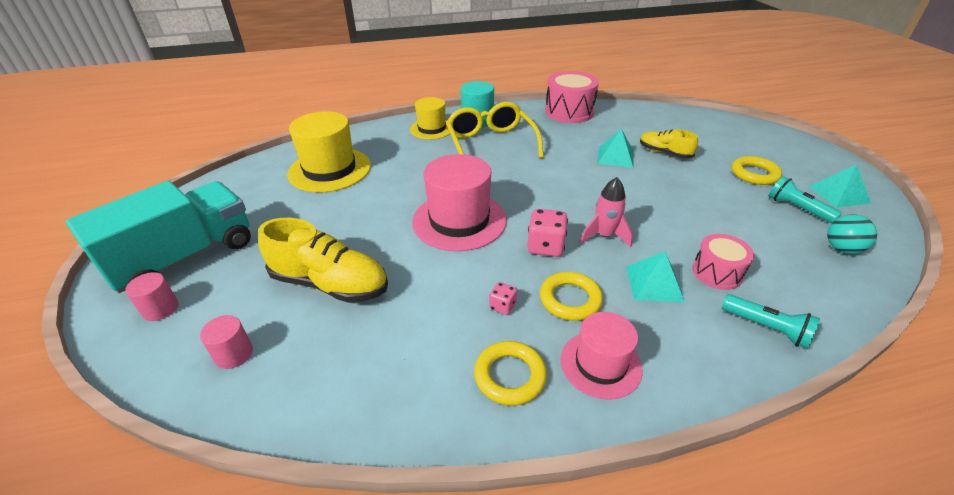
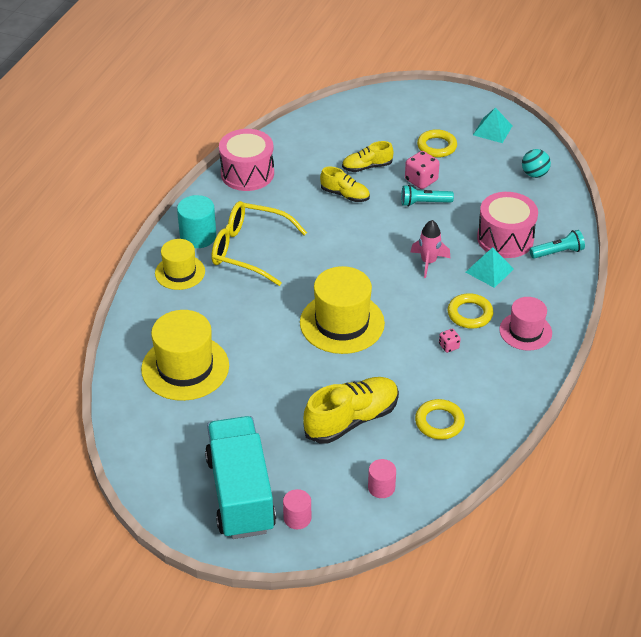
camera: 55 degrees left, 5 degrees up
(459, 220) = (342, 323): pink hat -> yellow hat
(510, 376) = (503, 371): yellow ring -> yellow ring (439, 422)
(545, 247) = (413, 296): pink dice -> pink dice (421, 180)
(615, 157) = (345, 195): turquoise pyramid -> yellow shoe
(717, 273) = (505, 238): pink drum -> pink drum, size x1.63
(797, 208) = (487, 159): turquoise flashlight -> turquoise flashlight (424, 203)

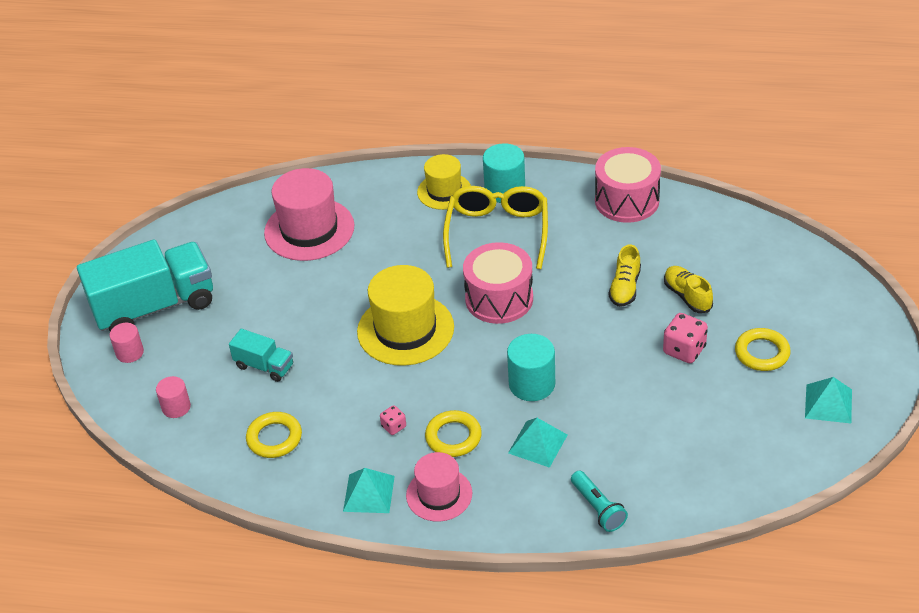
camera: 80 degrees right, 0 degrees up
(185, 367) = (309, 229): yellow hat -> pink hat
(351, 419) = (264, 366): yellow shoe -> turquoise truck
(424, 203) = (641, 361): turquoise flashlight -> none
(428, 262) = (532, 384): pink rocket -> turquoise cylinder
(505, 238) = (604, 450): pink drum -> pink drum (499, 299)
(514, 371) = (368, 493): none -> turquoise pyramid
(534, 174) = (752, 462): turquoise ball -> none

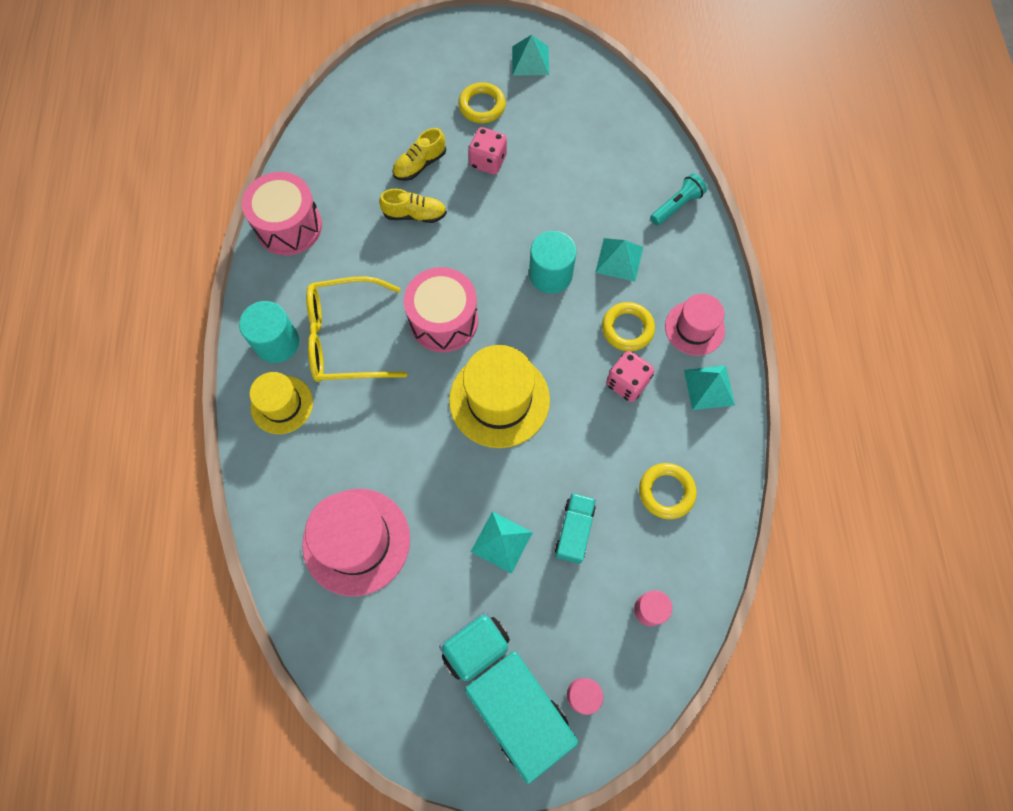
camera: 105 degrees left, 25 degrees up
(274, 317) = (501, 542): none -> turquoise pyramid
(394, 426) = (627, 383): pink dice -> pink dice, size x1.79

